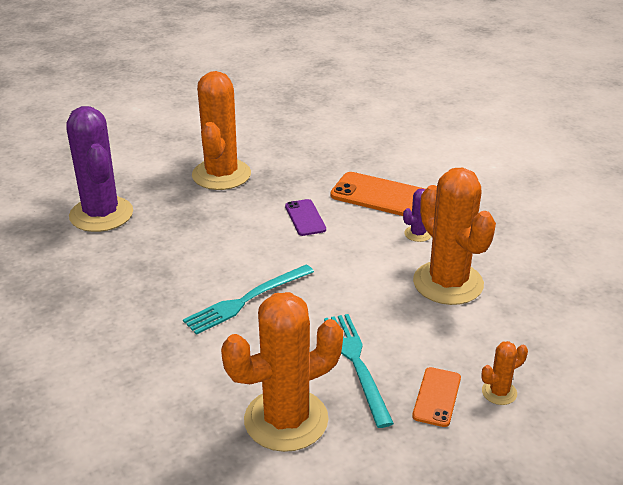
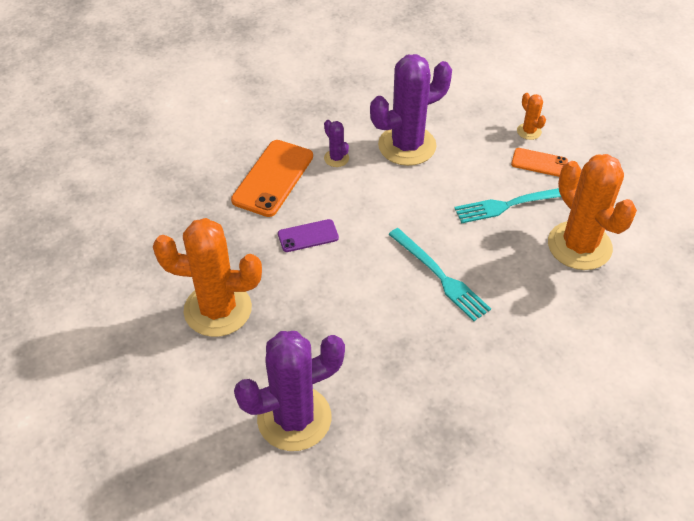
camera: 90 degrees left, 15 degrees up
(448, 283) = (407, 146): orange cactus -> purple cactus

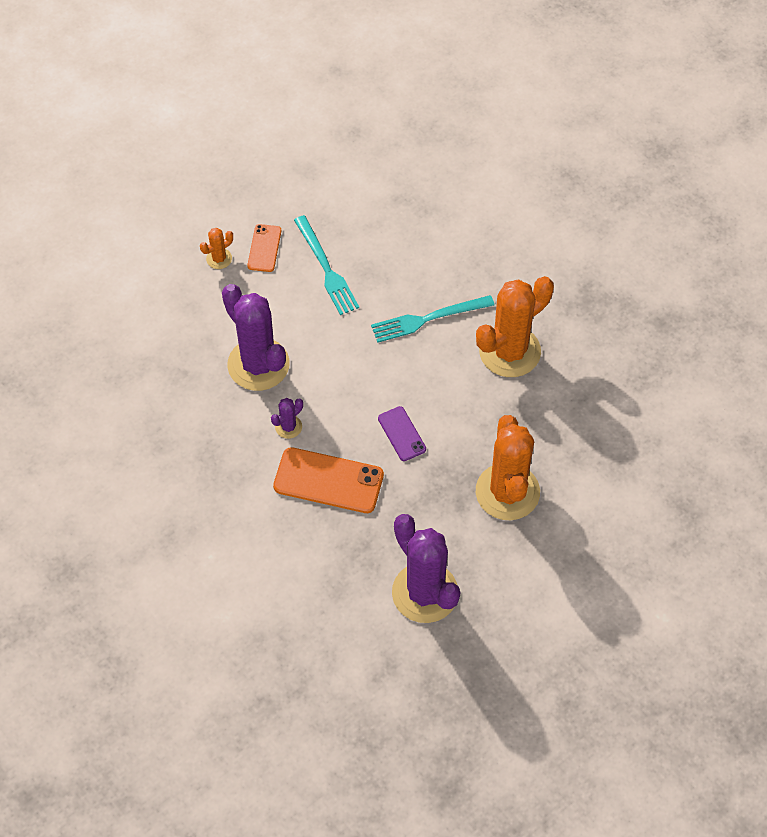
camera: 100 degrees left, 10 degrees up
(294, 418) = (603, 408): purple cactus -> purple cactus (425, 593)
(440, 276) = (428, 319): turquoise fork -> turquoise fork turned 150 degrees counterclockwise
(579, 246) = (368, 214): orange cactus -> orange cactus (509, 351)

